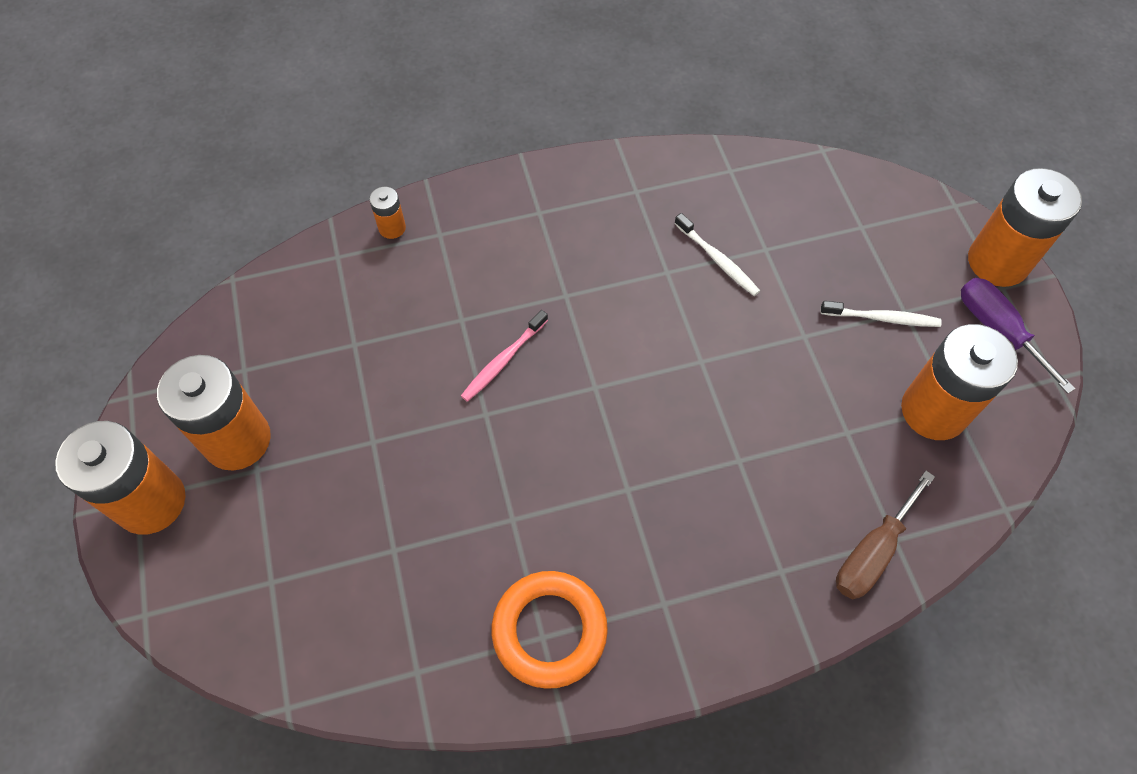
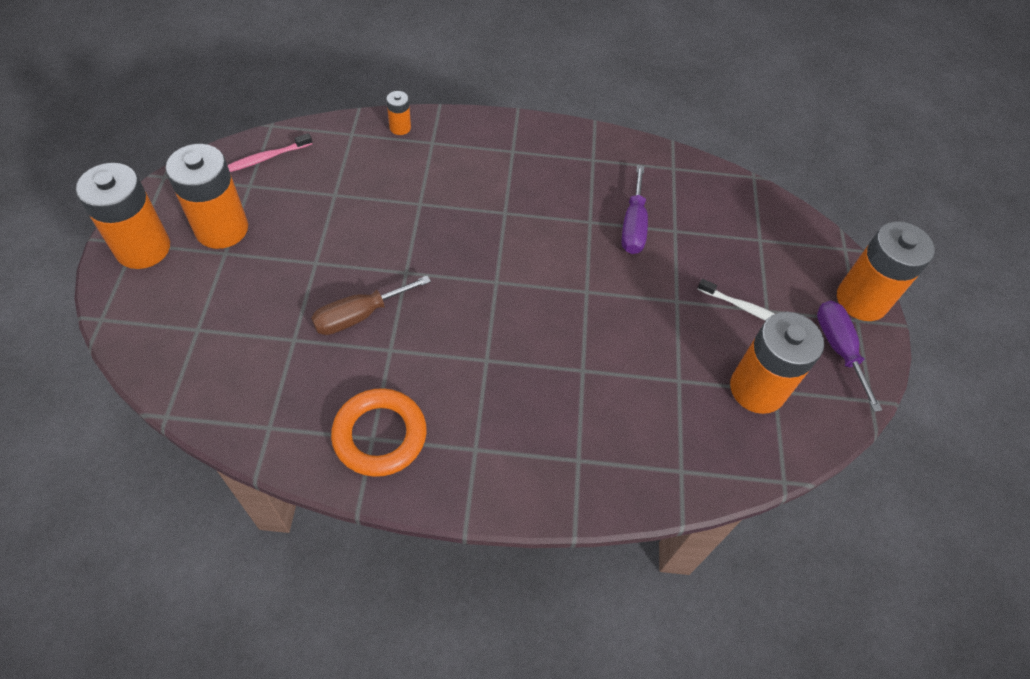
camera: 15 degrees right, 5 degrees down
(503, 360) = (437, 241): pink toothbrush -> pink toothbrush (266, 158)
(717, 259) = (633, 225): white toothbrush -> purple screwdriver
(872, 552) = (658, 473): brown screwdriver -> brown screwdriver (359, 315)

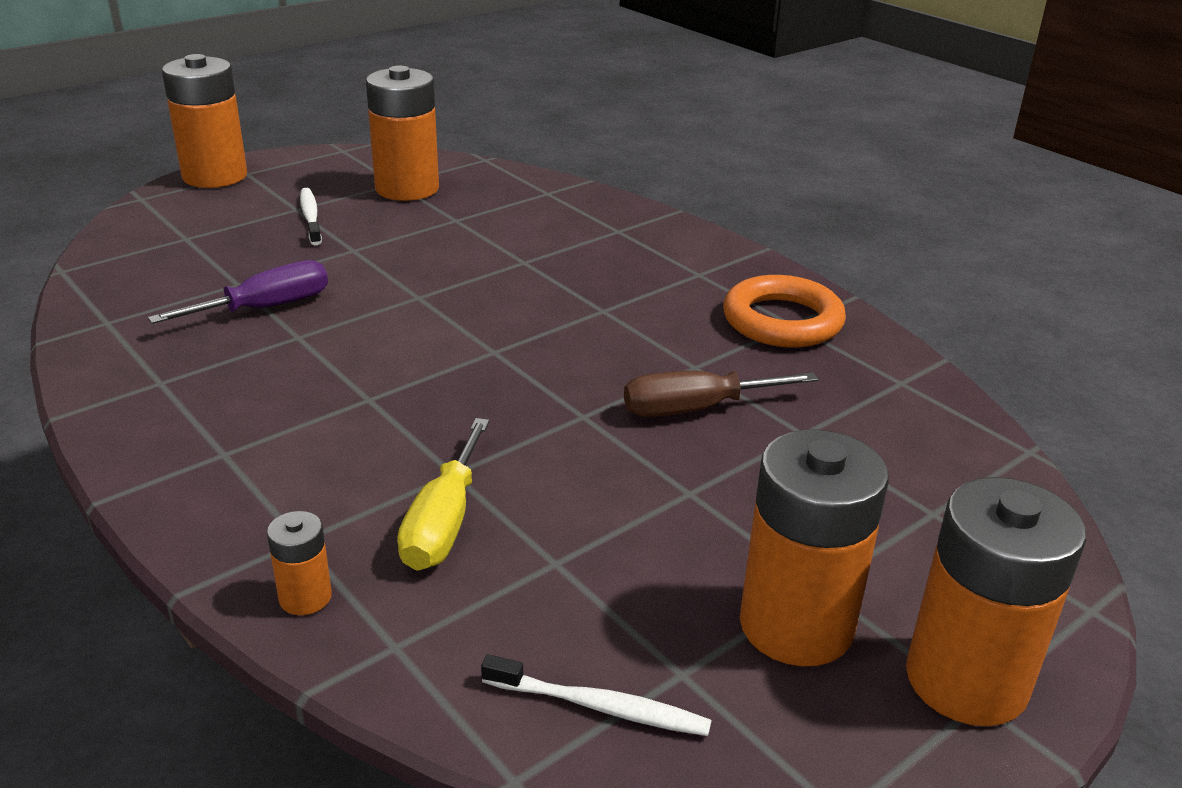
camera: 130 degrees left, 25 degrees down
(266, 158) = (599, 706): pink toothbrush -> white toothbrush
(359, 315) = (695, 409): brown screwdriver -> brown screwdriver turned 150 degrees clockwise
(393, 181) = (444, 523): none -> yellow screwdriver
(838, 348) = (300, 171): purple screwdriver -> none

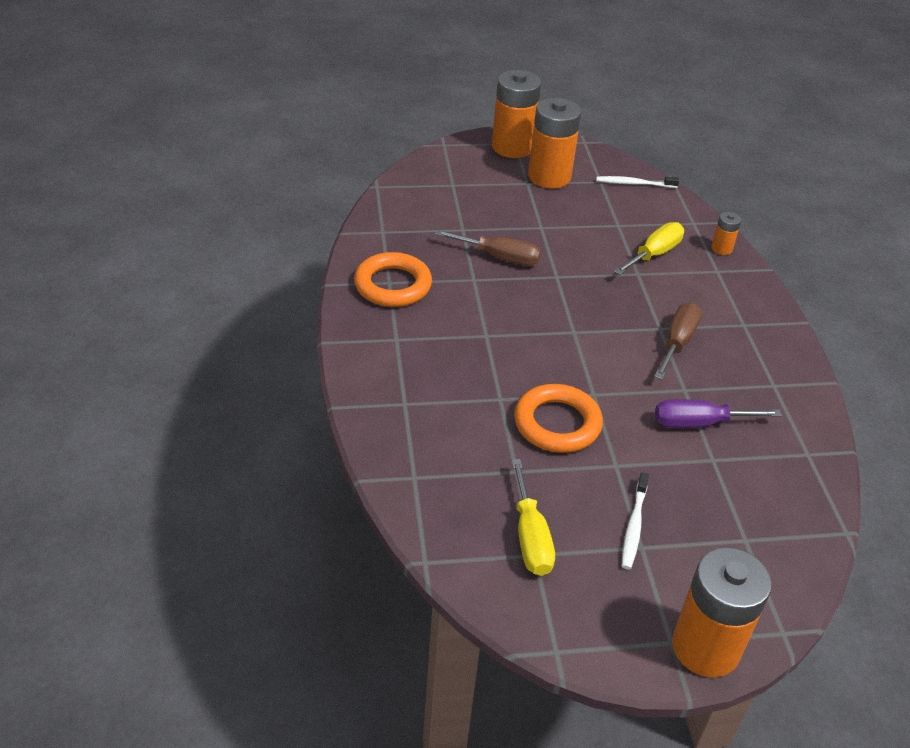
camera: 150 degrees left, 10 degrees up
(331, 387) = (677, 342): none -> brown screwdriver
(407, 188) = (530, 537): orange battery -> yellow screwdriver
(442, 260) = (557, 423): none -> orange ring
(599, 706) = (634, 184): white toothbrush -> white toothbrush turned 45 degrees counterclockwise

